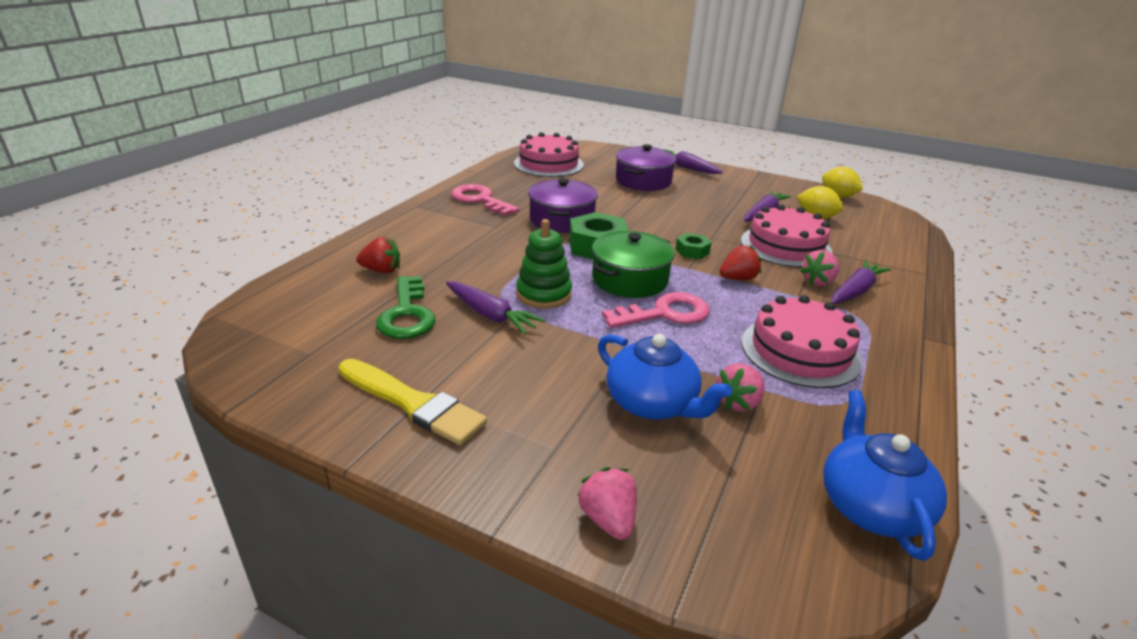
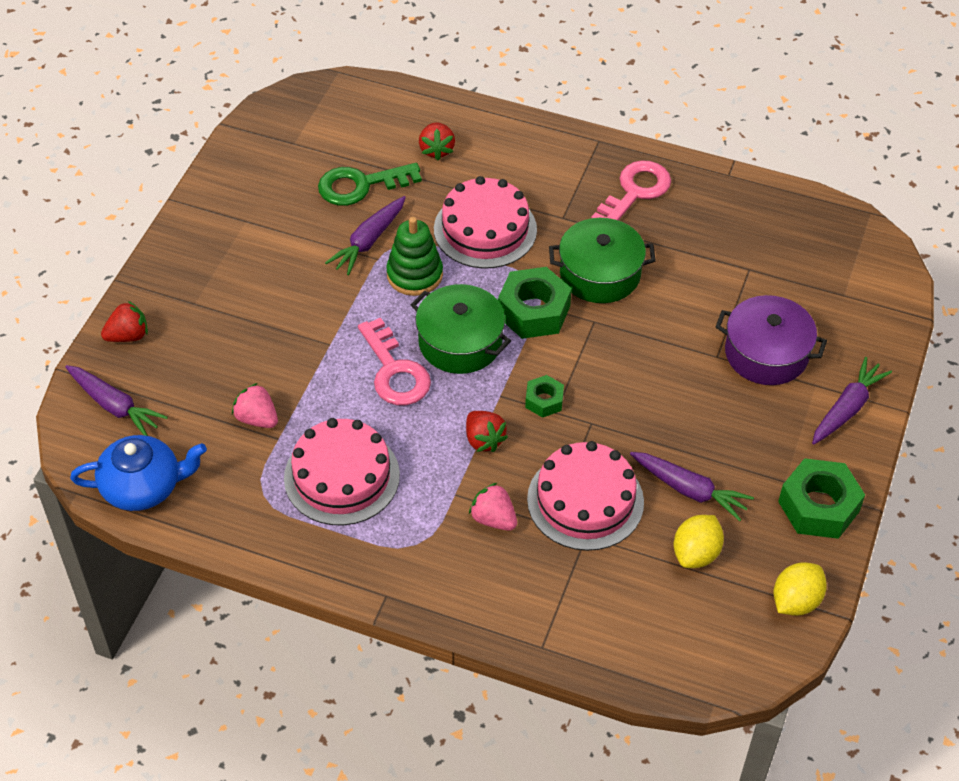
camera: 85 degrees right, 20 degrees up
(413, 403) = (237, 216): yellow brush -> none
(548, 164) = (792, 243): pink cake -> pink cake (485, 229)
(562, 219) = (600, 274): purple pot -> green pot
(608, 519) = (128, 336): pink strawberry -> red strawberry
(652, 404) = (250, 360): blue teapot -> none
(764, 183) = (818, 506): none -> green nut
(855, 291) = (478, 553): purple carrot -> purple carrot (115, 406)

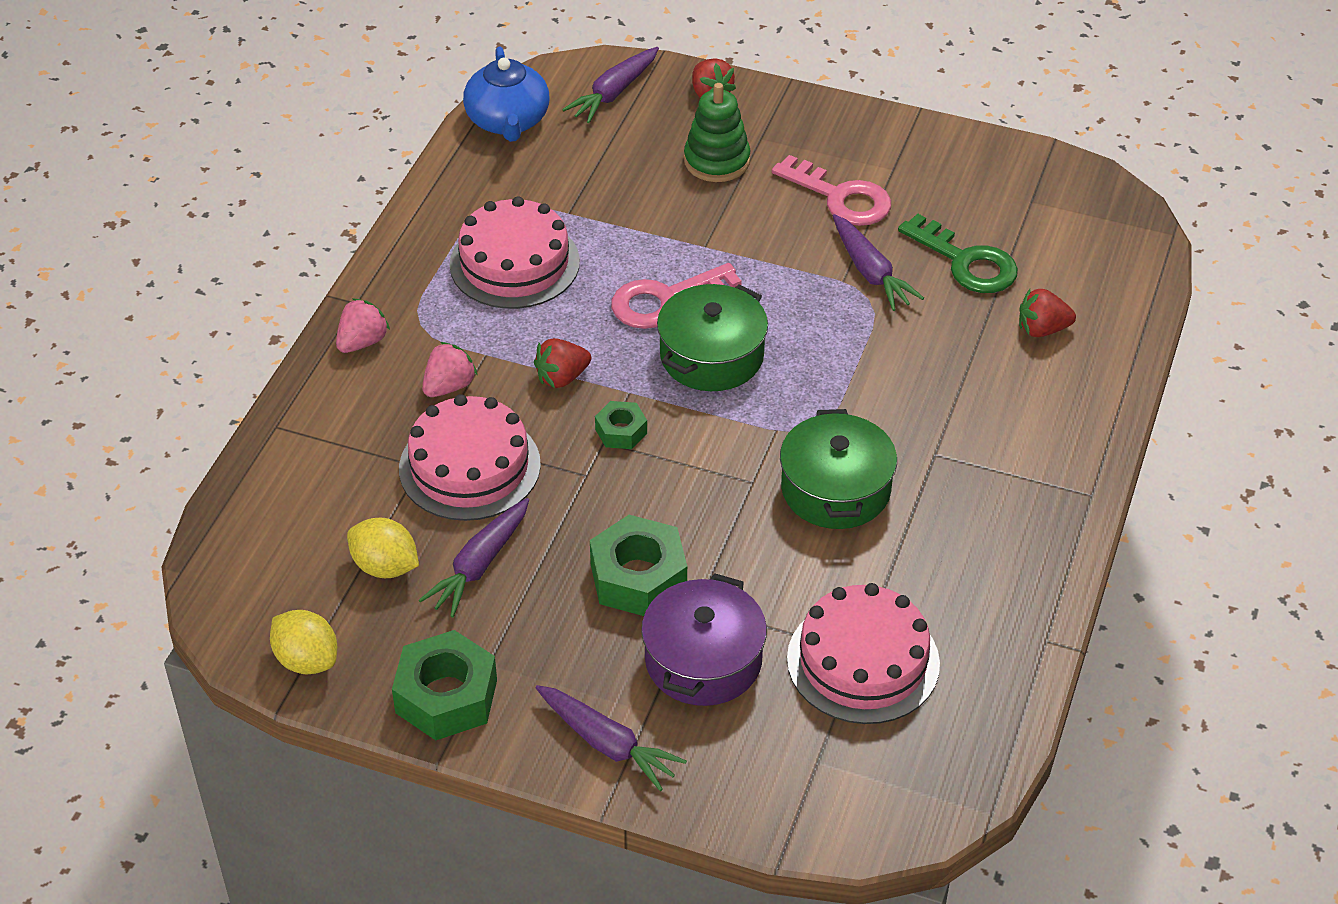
camera: 90 degrees right, 5 degrees down
(257, 418) = (596, 195): pink strawberry -> pink strawberry (362, 342)
(361, 185) = (966, 262): green key -> green key turned 150 degrees clockwise
(368, 241) = (870, 272): purple carrot -> purple carrot turned 150 degrees counterclockwise
(414, 275) = (819, 314): green stacking toy -> green stacking toy (717, 161)
(485, 229) = (903, 377): pink cake -> pink cake (863, 661)
(533, 311) = (766, 423): green nut -> green nut (638, 577)
(635, 192) = (994, 531): pink key -> pink key (840, 197)

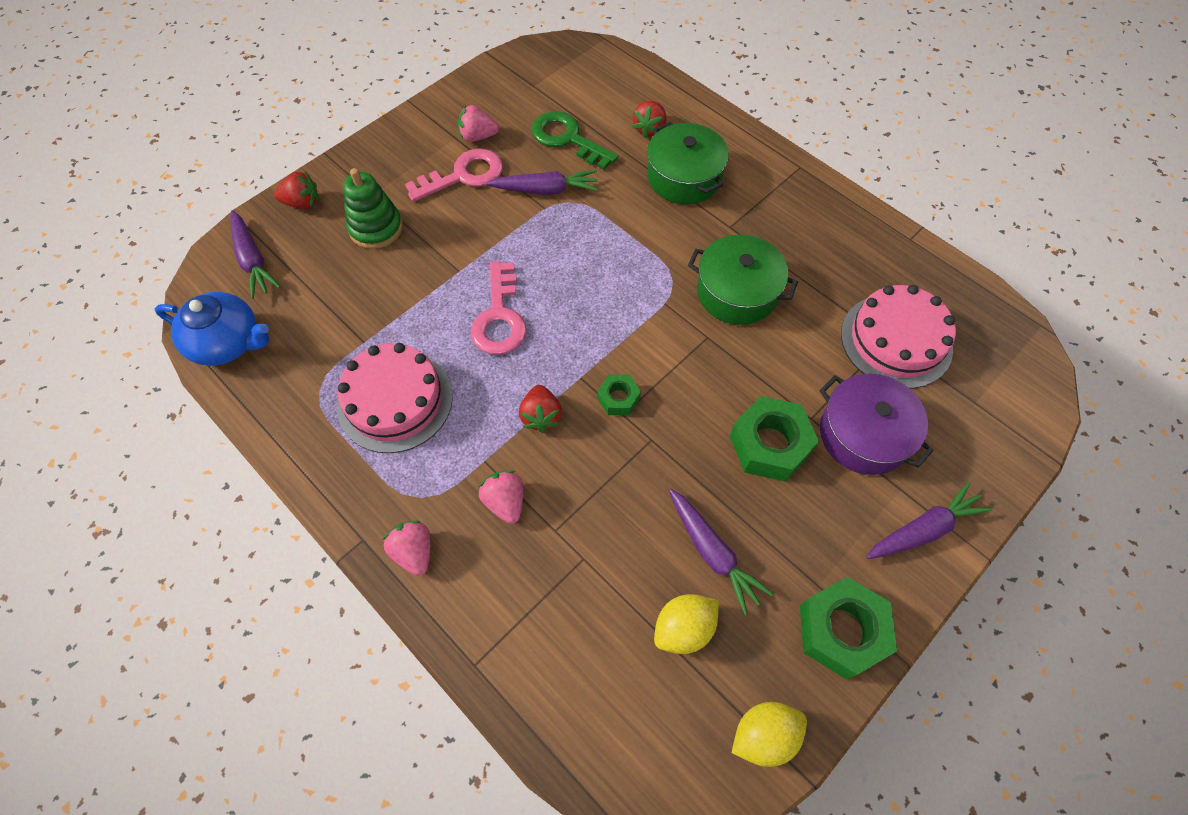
camera: 65 degrees left, 15 degrees up
(469, 466) = (602, 520): pink cake -> none
(711, 356) = (573, 311): green pot -> green pot (684, 177)
(909, 186) = (478, 136): none -> pink strawberry
(966, 262) = (567, 139): green key -> green key turned 120 degrees counterclockwise

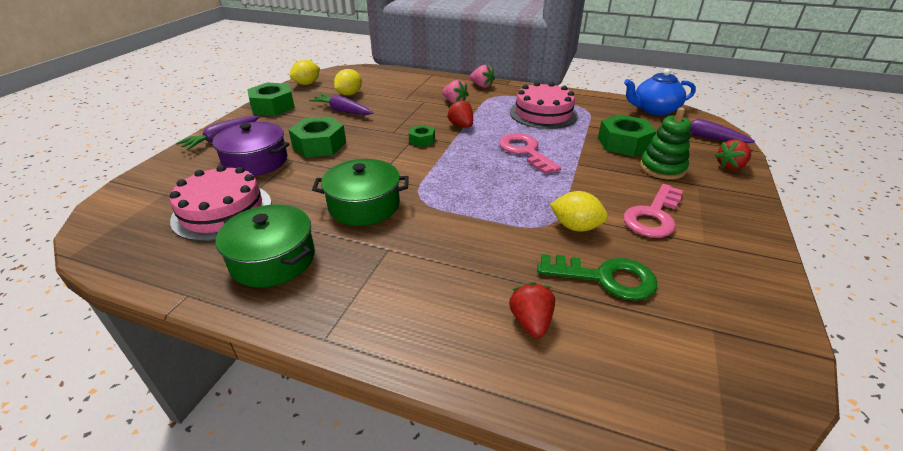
camera: 155 degrees right, 25 degrees down
(364, 285) = (623, 143): none -> green nut
(478, 136) = (687, 250): pink strawberry -> none
(545, 190) = (575, 227): purple carrot -> yellow lemon
(684, 177) = (456, 279): green pot -> green pot (273, 259)

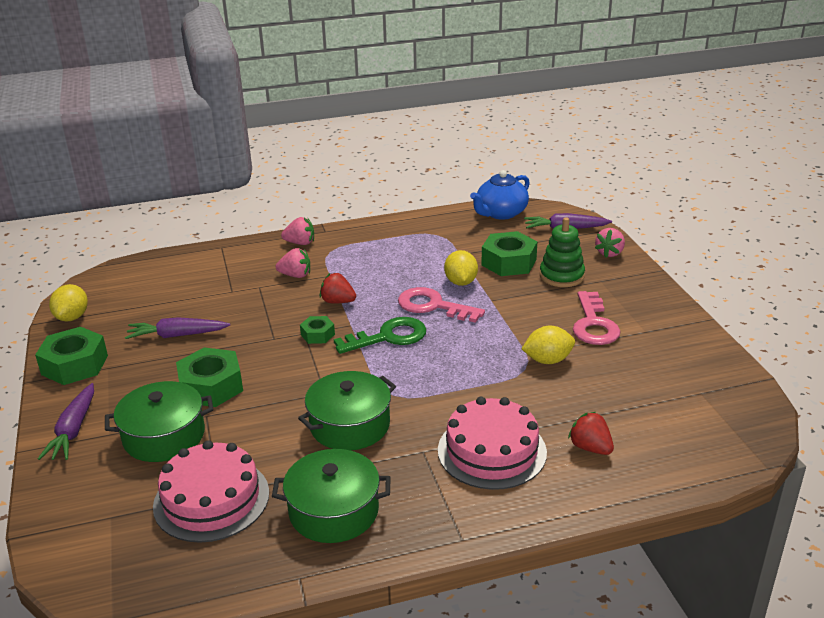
camera: 35 degrees left, 5 degrees down
(256, 161) = (164, 436): purple pot -> green pot
(349, 94) = (153, 311): yellow lemon -> yellow lemon (461, 282)
(543, 113) = (404, 255): pink cake -> pink cake (492, 451)
(605, 278) = (607, 391): green key -> green key (388, 337)
(730, 166) = (609, 253): red strawberry -> pink strawberry

